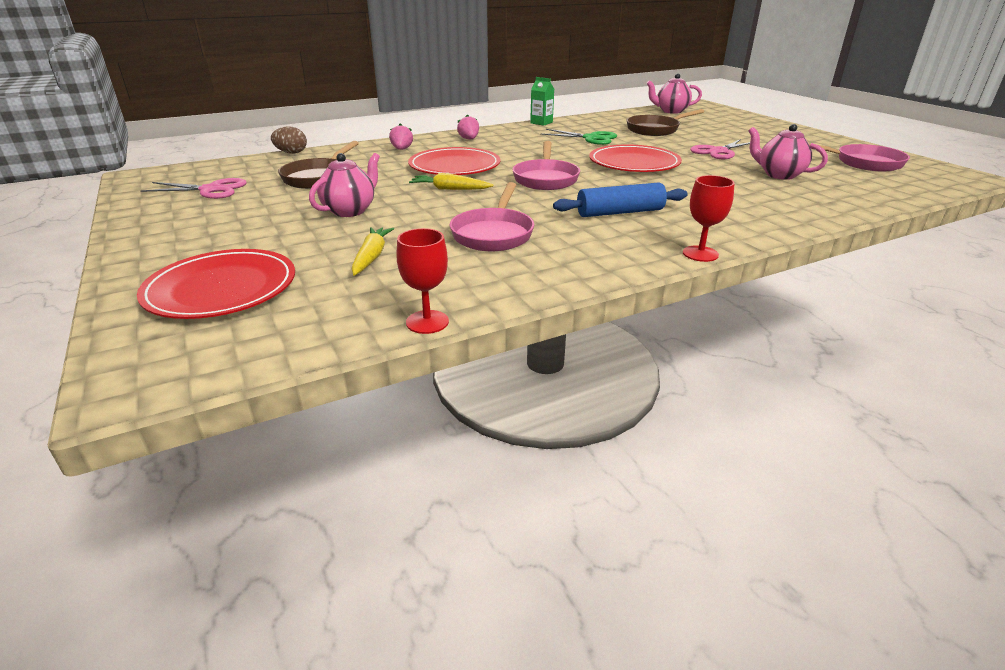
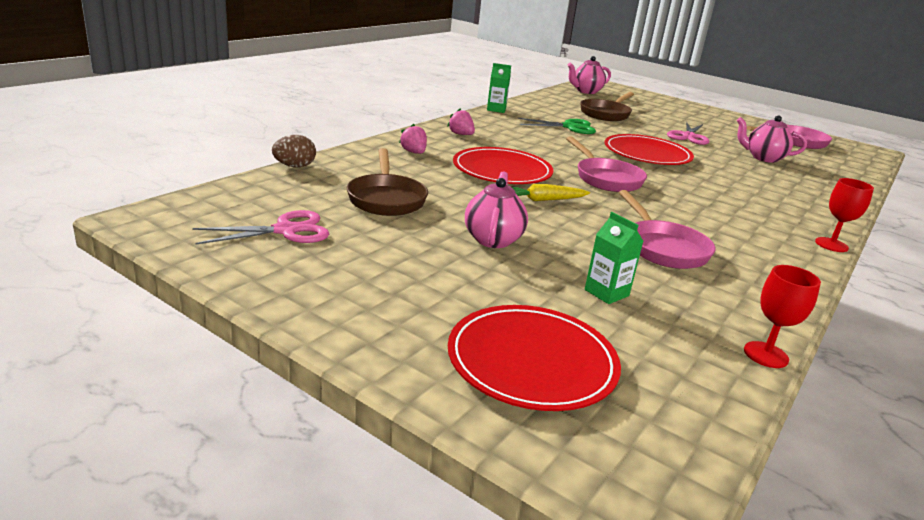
camera: 30 degrees left, 5 degrees down
(371, 257) = (606, 293): yellow carrot -> green carton
(620, 212) = (718, 210): blue rolling pin -> none

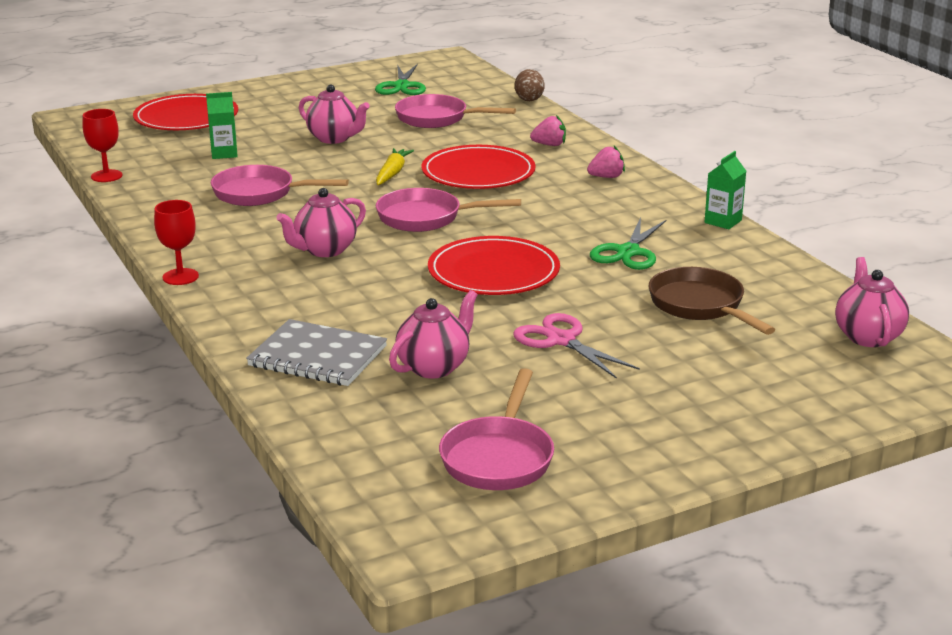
camera: 120 degrees right, 0 degrees up
(285, 230) = (401, 86): pink scissors -> green scissors
(386, 199) = (437, 118): brown pan -> pink pan
(706, 203) = (324, 250): none -> pink teapot
(812, 184) = (317, 356): none -> grey notebook

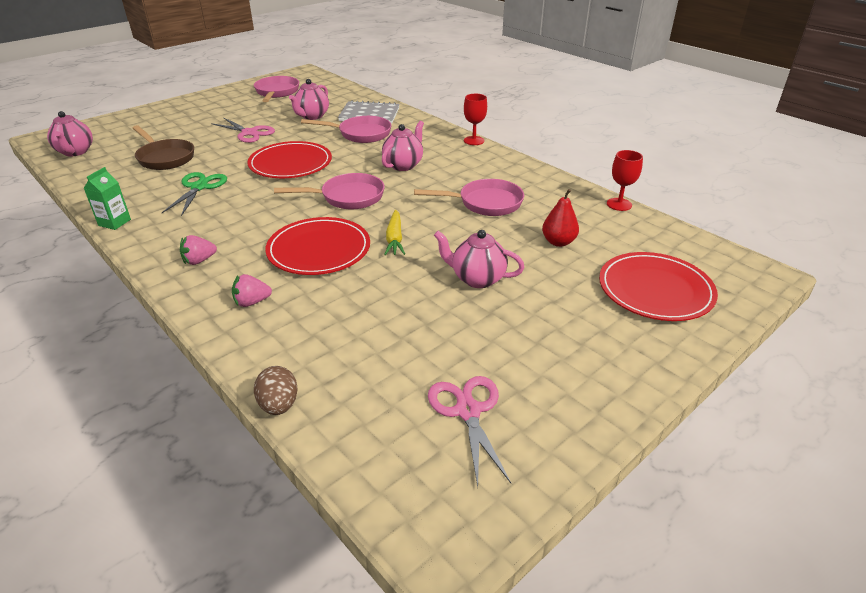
camera: 165 degrees right, 10 degrees up
(224, 153) = (558, 242): green carton -> red pear
(401, 86) = (468, 411): green scissors -> pink scissors
(437, 118) = (387, 333): pink pan -> pink pan (360, 134)

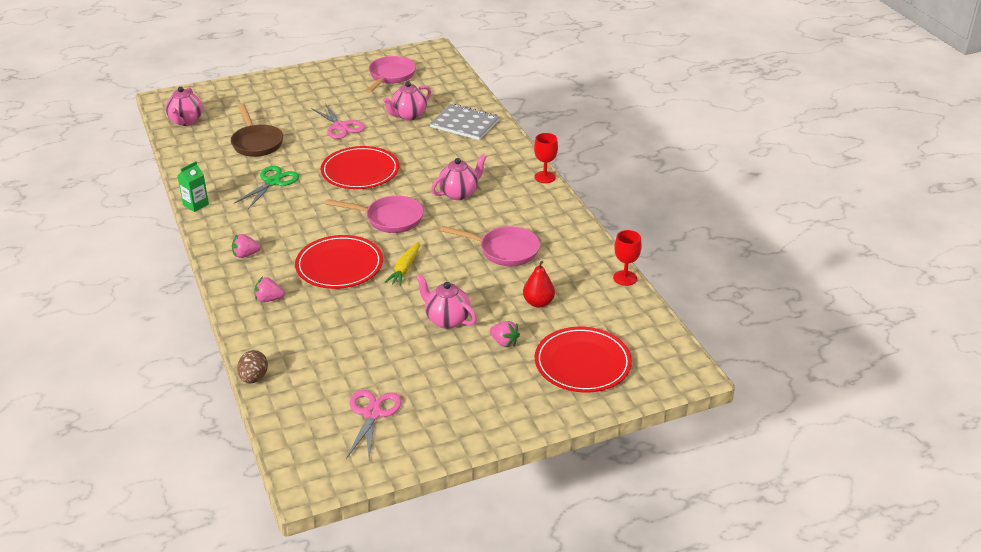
camera: 20 degrees right, 0 degrees up
(360, 134) = (442, 147): pink pan -> none
(557, 288) = (504, 342): none -> pink strawberry

